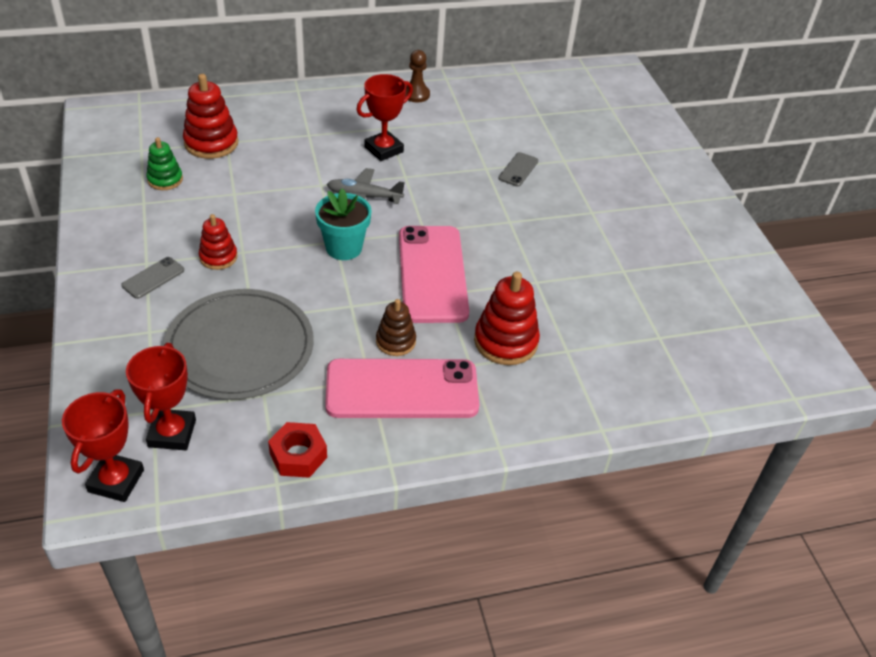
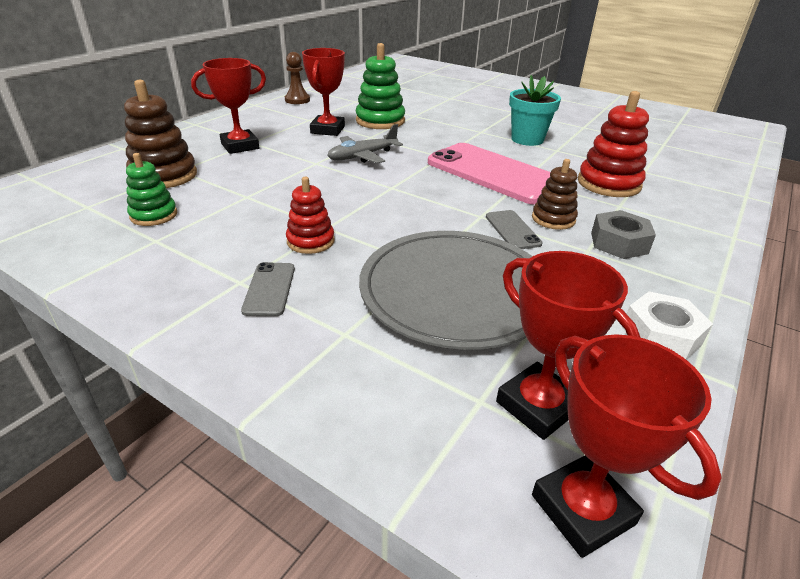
camera: 40 degrees left, 10 degrees down
(211, 143) = (164, 176): red stacking toy -> brown stacking toy
(295, 136) = (240, 146): none -> red trophy
(298, 455) = (661, 335): red nut -> white nut
(344, 248) = (406, 188): turquoise flower pot -> turquoise flower pot (527, 139)
(402, 389) = (619, 243): pink phone -> grey nut
(443, 160) = (380, 121): none -> green stacking toy
(518, 170) = (435, 109): grey phone -> grey phone (512, 230)

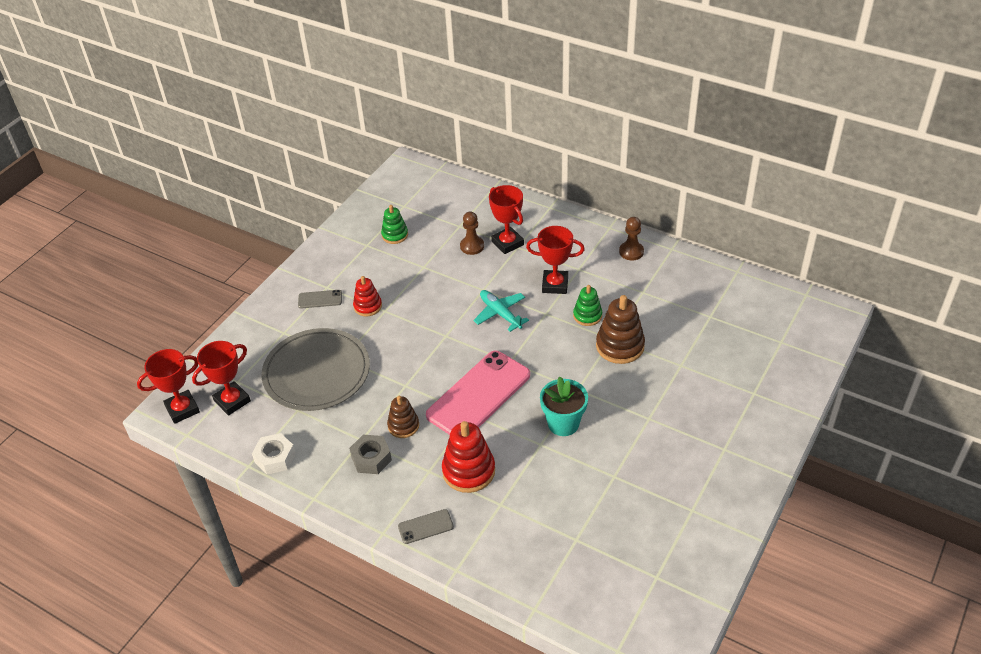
camera: 90 degrees right, 10 degrees up
(164, 176) = (449, 222): brown stacking toy -> brown stacking toy (620, 346)
(229, 165) = (472, 246): none -> brown pawn
(362, 156) = (500, 313): grey plane -> turquoise plane
(380, 121) = (587, 315): green stacking toy -> green stacking toy, size x0.62
(512, 230) = (386, 401): grey phone -> grey phone (425, 526)

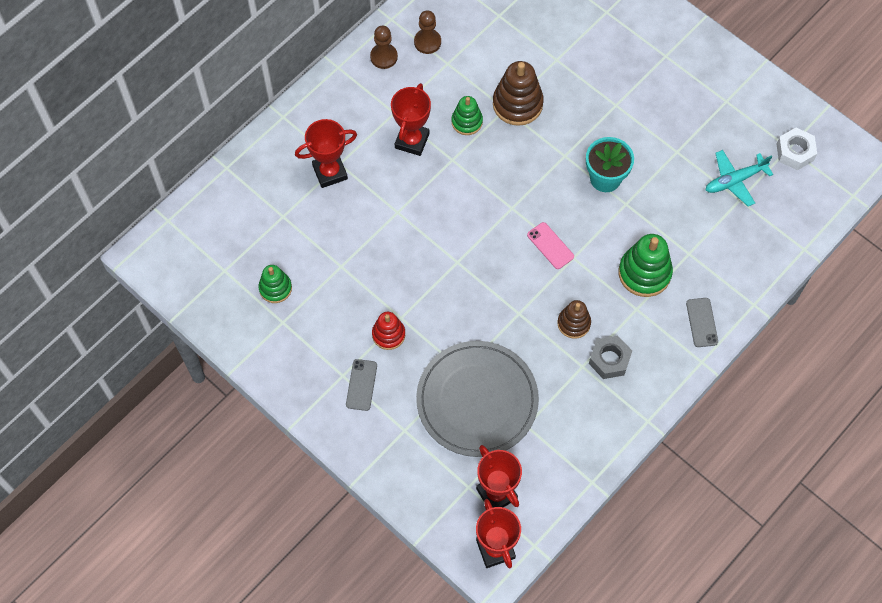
camera: 80 degrees left, 20 degrees up
(275, 458) = (587, 454): white nut -> white nut (795, 152)
(468, 471) = (644, 273): red stacking toy -> green stacking toy
(472, 246) = (323, 209): brown pawn -> brown pawn (427, 42)
(479, 395) = (550, 246): pink phone -> pink phone, size x0.43
(500, 313) = (440, 202): turquoise plane -> turquoise plane (735, 180)

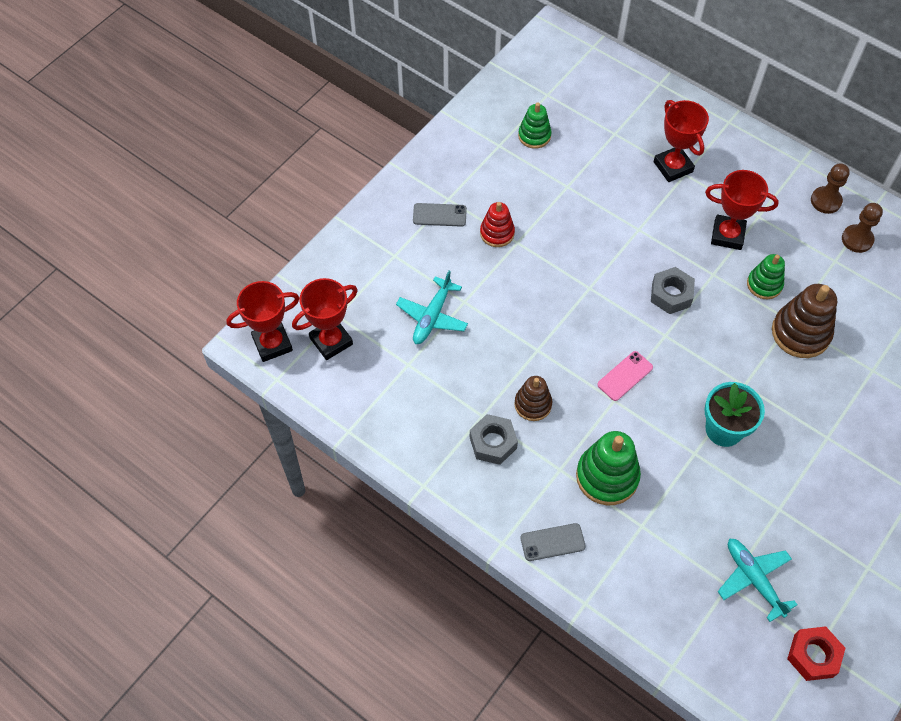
camera: 85 degrees right, 5 degrees down
(470, 196) = (671, 294): none -> grey nut
(477, 400) = (432, 317): grey plate -> turquoise plane
(795, 152) = (813, 656): white nut -> red nut

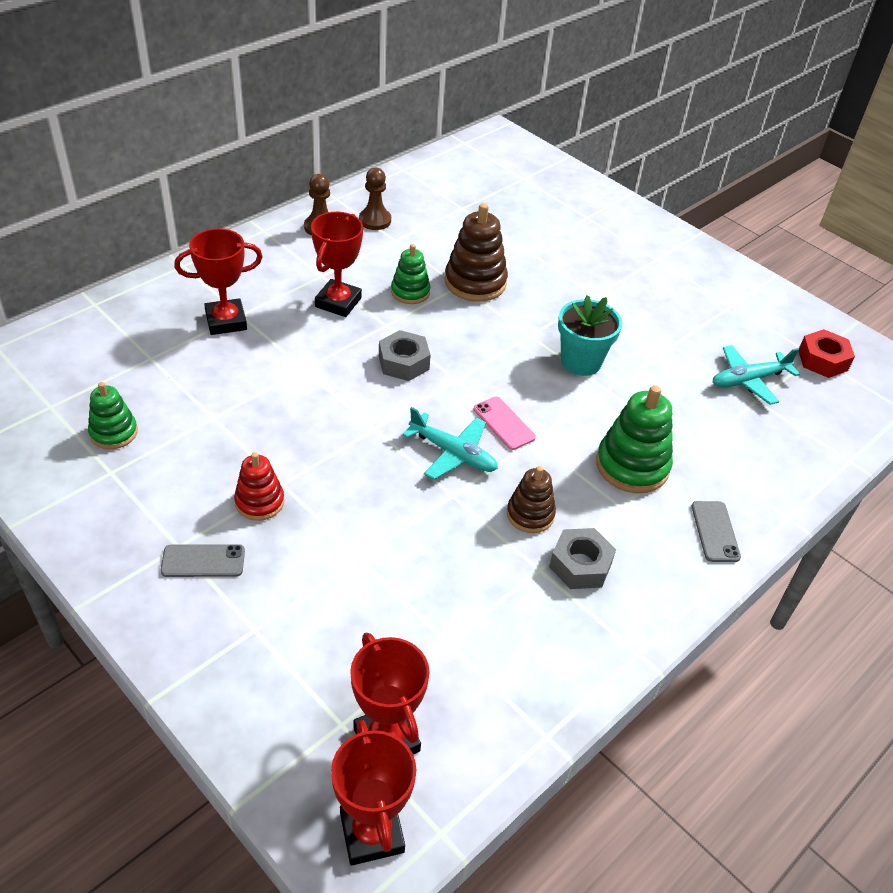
camera: 85 degrees left, 15 degrees down
(432, 317) = (375, 599): turquoise plane -> turquoise plane (453, 453)
(439, 215) = (203, 561): grey phone -> grey phone turned 75 degrees clockwise

